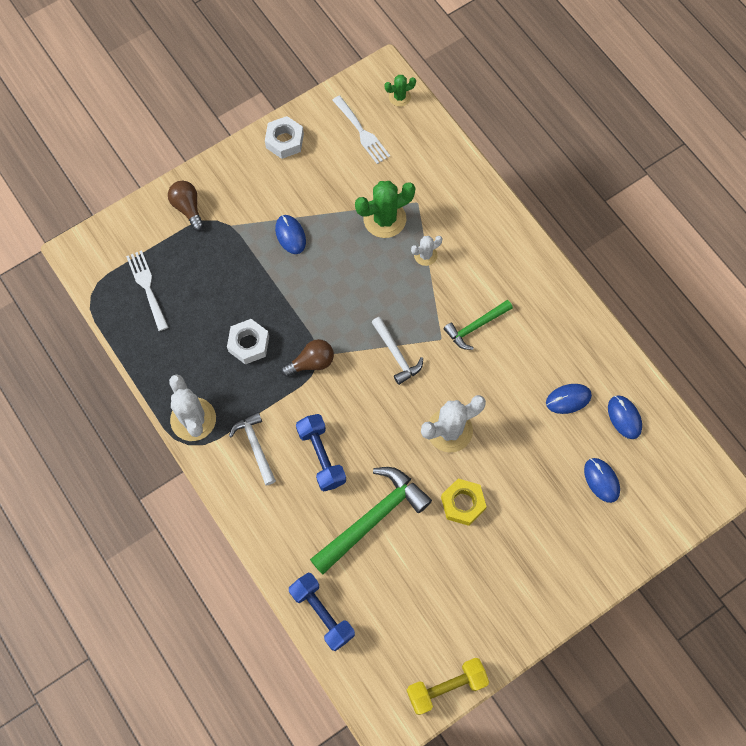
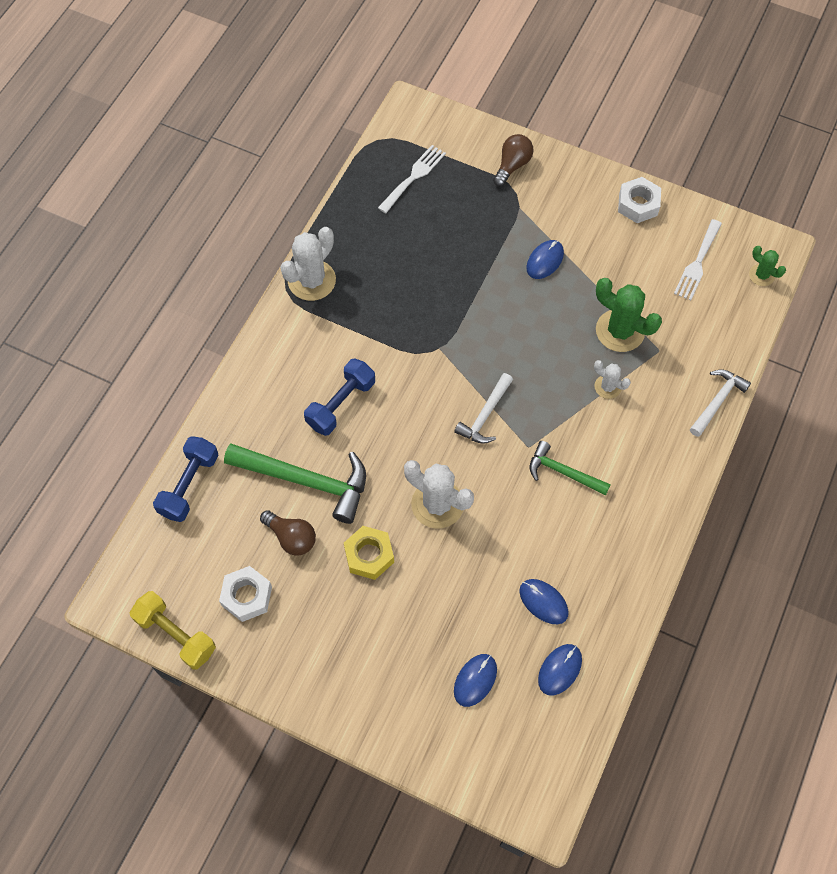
camera: 60 degrees right, 5 degrees down
(249, 344) = (412, 285): white nut -> white nut (247, 596)
(255, 446) = (317, 344): white hammer -> white hammer (717, 401)
(311, 362) = (428, 346): brown light bulb -> brown light bulb (291, 537)

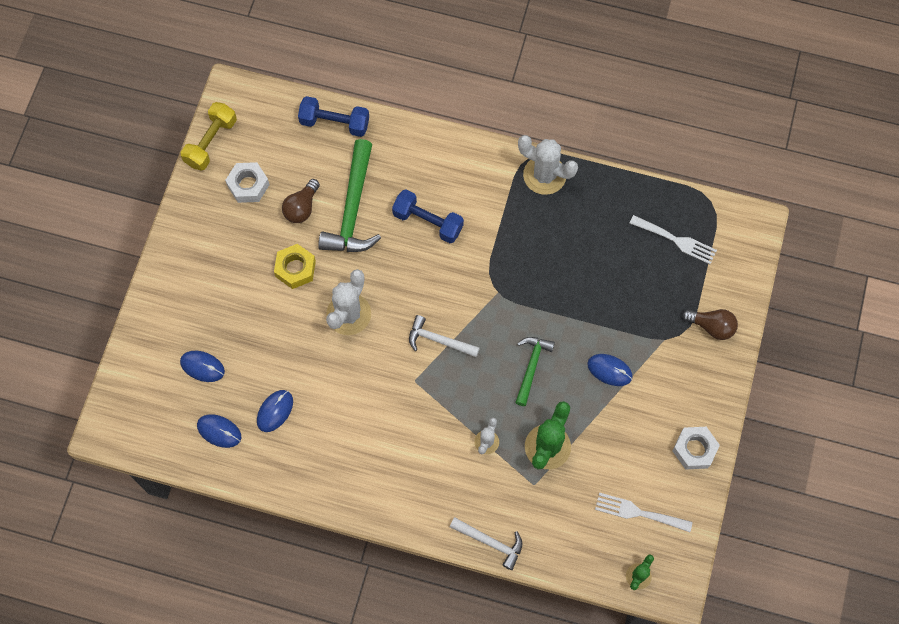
camera: 80 degrees right, 5 degrees up
(563, 472) = (395, 413): green hammer -> green hammer (531, 367)

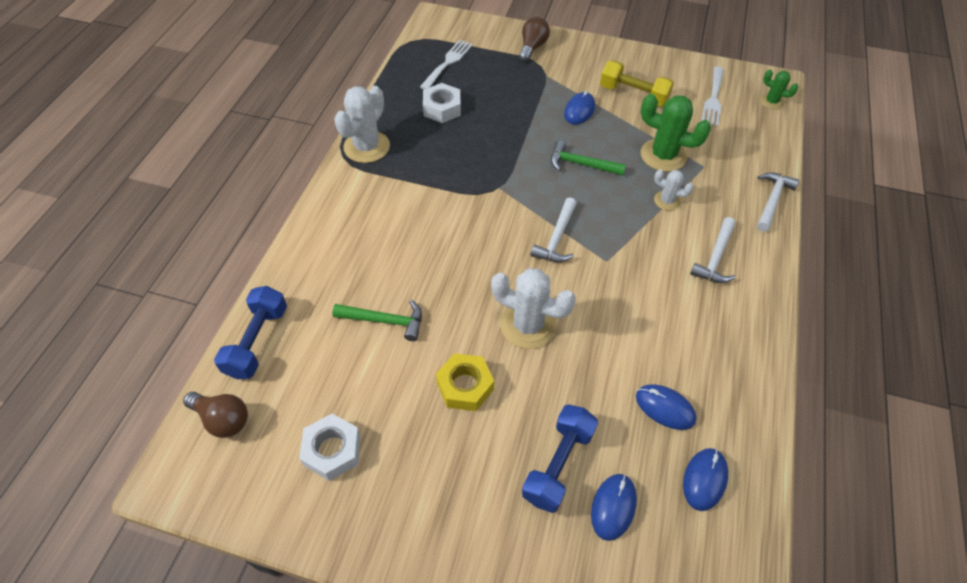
camera: 90 degrees left, 15 degrees down
(211, 142) = (250, 508): yellow dumbbell -> yellow dumbbell (633, 95)
(302, 207) = (376, 379): brown light bulb -> brown light bulb (223, 419)
(352, 209) = (385, 321): green hammer -> green hammer, size x0.58
(419, 475) = (715, 258): none -> white hammer
(428, 222) = (411, 245): blue dumbbell -> blue dumbbell (558, 464)
(694, 449) = (647, 63): white nut -> white nut (442, 108)

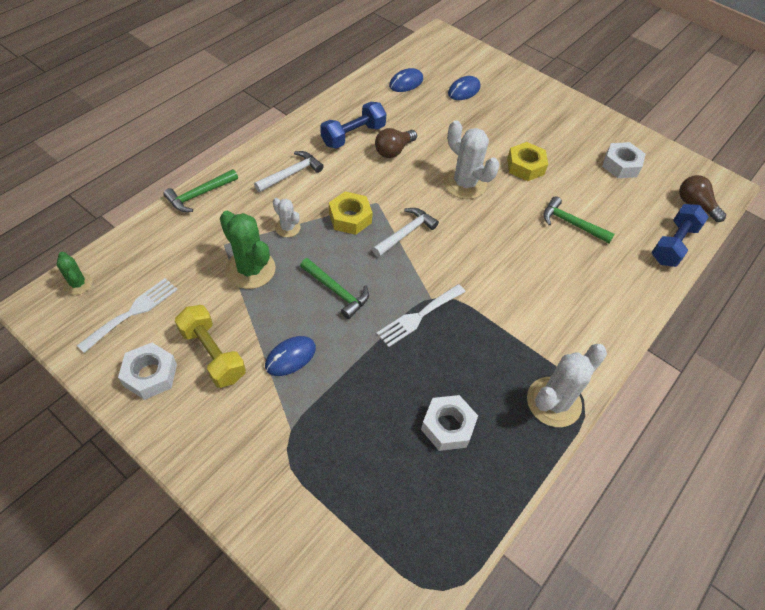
camera: 160 degrees left, 0 degrees up
(448, 63) = (407, 511): white fork -> white fork (418, 316)
(532, 47) = (275, 492): brown light bulb -> brown light bulb (393, 151)
(558, 464) = (484, 114): blue dumbbell -> blue dumbbell (353, 135)
(620, 233) = (350, 218): none -> yellow nut
(660, 72) = (150, 375): none -> white nut
(665, 408) = (403, 114): blue mouse -> none
(772, 201) = (199, 195): white hammer -> green hammer

